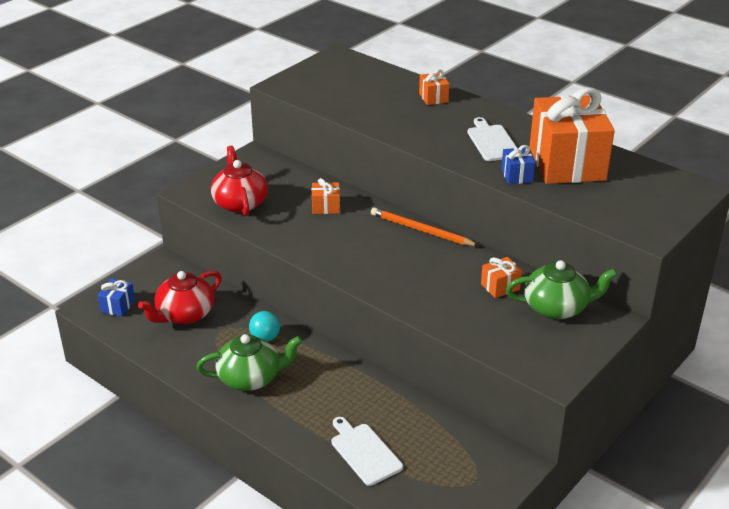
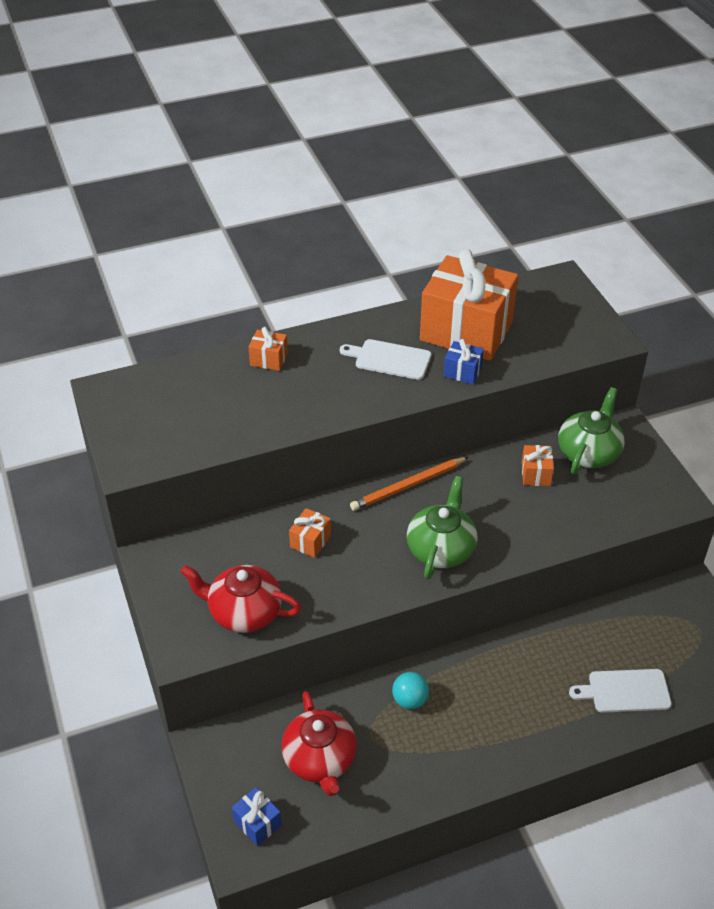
camera: 60 degrees left, 10 degrees up
(250, 378) = (467, 740): green teapot -> green teapot (441, 549)

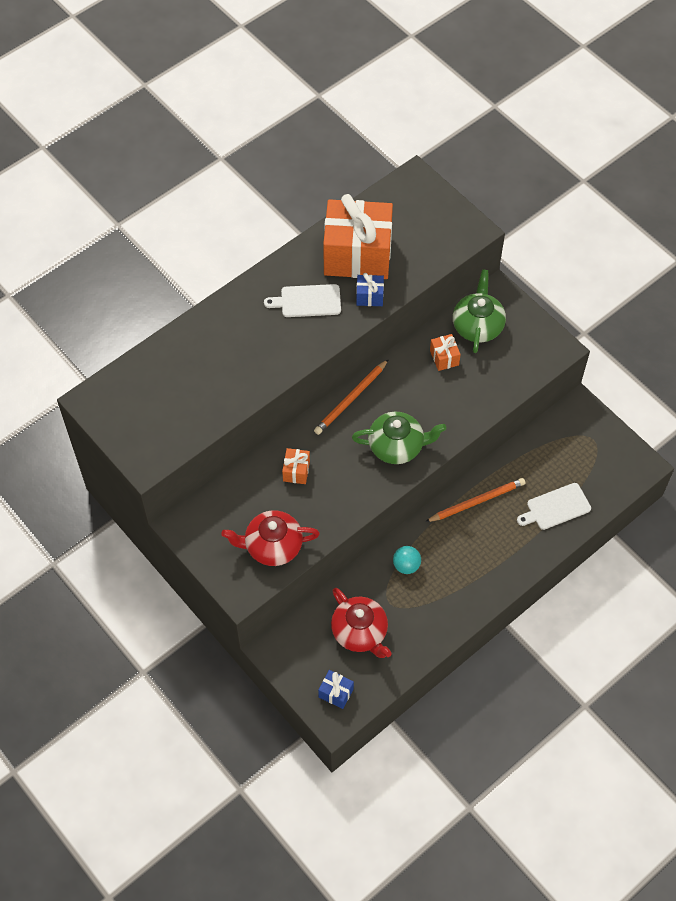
camera: 20 degrees left, 15 degrees up
(269, 359) = (211, 330): orange gift -> none
(441, 549) = (397, 446): green teapot -> green teapot turned 90 degrees clockwise
(526, 654) = (477, 501): none -> orange pencil

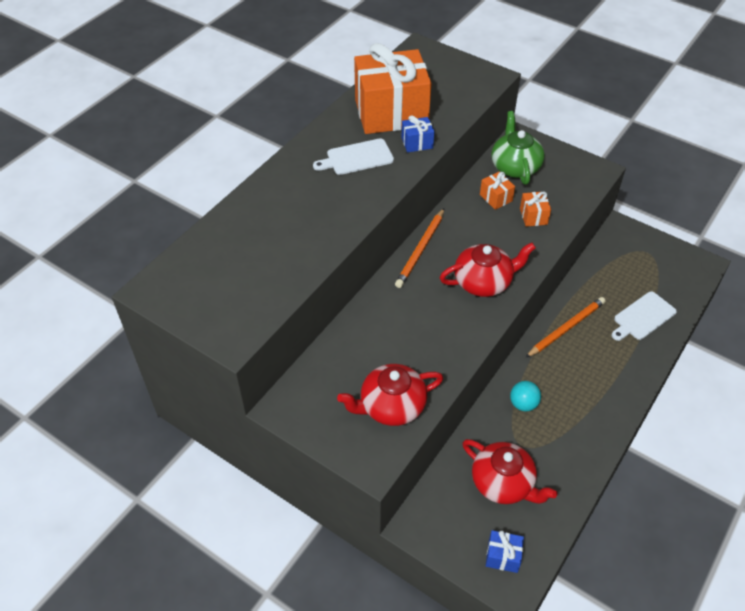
camera: 15 degrees left, 10 degrees down
(296, 471) = (390, 326): orange gift -> orange gift (533, 216)
(397, 446) = (483, 282): green teapot -> red teapot

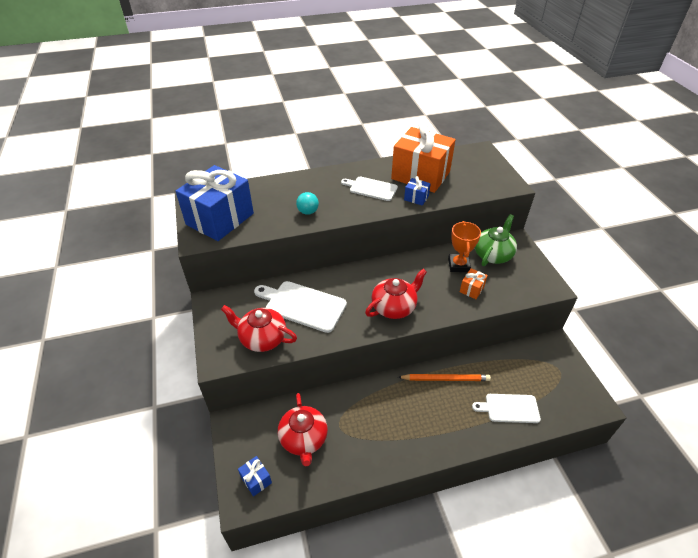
camera: 40 degrees right, 5 degrees down
(227, 297) = (220, 219): none -> blue gift
(391, 342) = (302, 305): none -> white cutting board
(420, 250) = (377, 267): orange pencil -> none
(483, 282) = (394, 307): red teapot -> red teapot turned 60 degrees counterclockwise
(496, 198) = (458, 265): orange gift -> orange trophy
(523, 404) = (367, 403): turquoise ball -> turquoise ball (308, 212)

